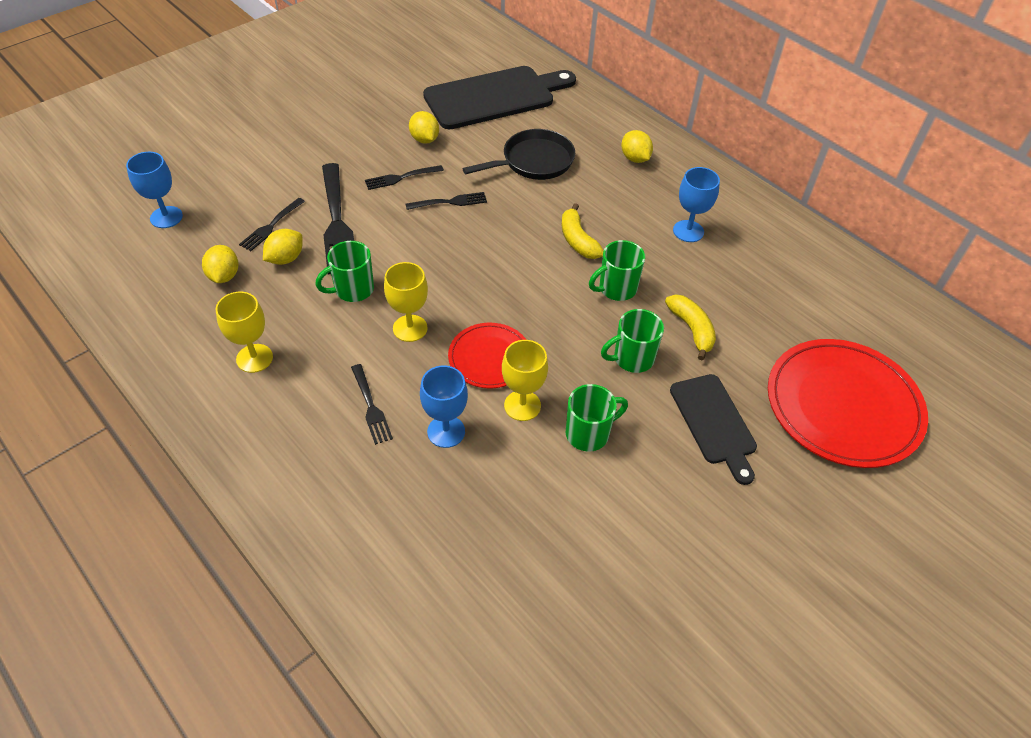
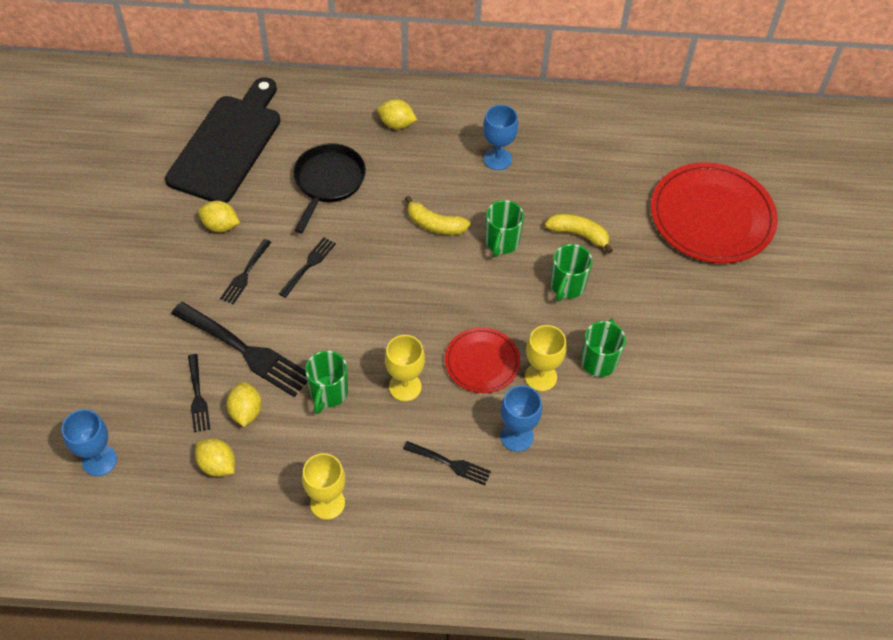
camera: 45 degrees left, 5 degrees up
(714, 423) = (658, 289): black cutting board -> none

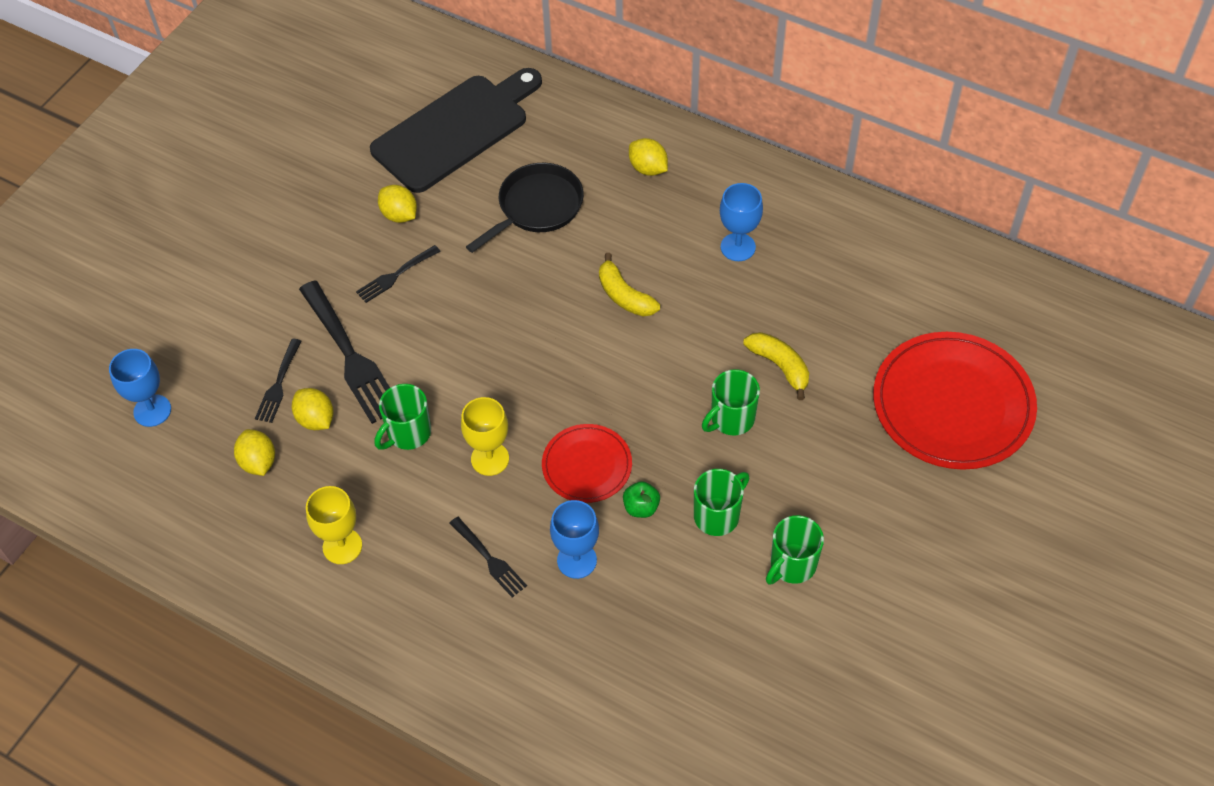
camera: 30 degrees right, 0 degrees up
(246, 412) = (316, 419): yellow lemon -> yellow lemon turned 60 degrees counterclockwise
(309, 265) = (465, 290): black fork -> none
(501, 242) = (686, 342): green mug -> green mug (792, 565)
(540, 377) = (641, 507): yellow goblet -> green apple

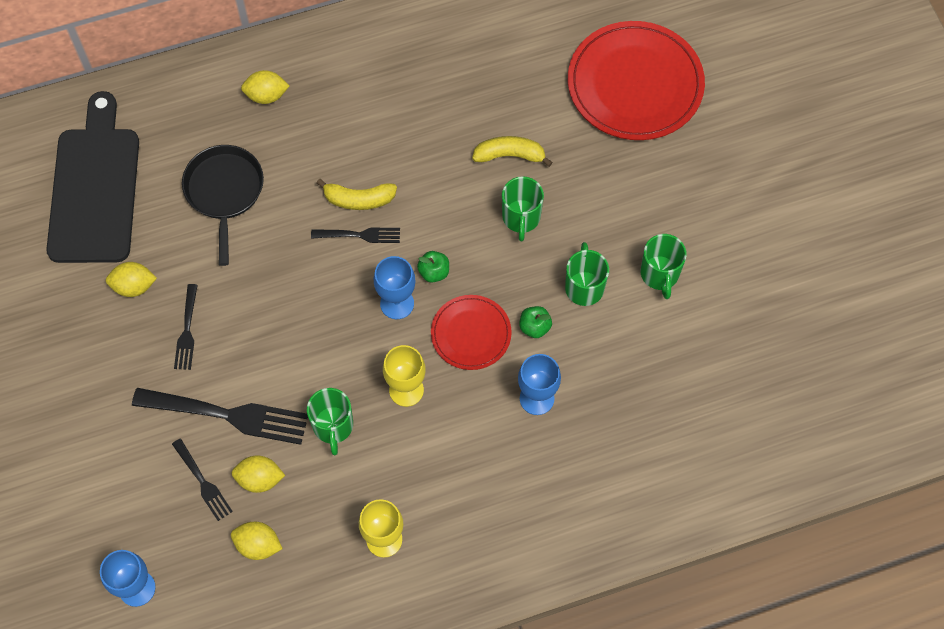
camera: 50 degrees left, 10 degrees up
(489, 559) = (484, 452): black fork -> black fork (360, 235)
(615, 396) = (434, 272): none -> green apple
(738, 247) = (391, 98): blue goblet -> blue goblet (397, 303)

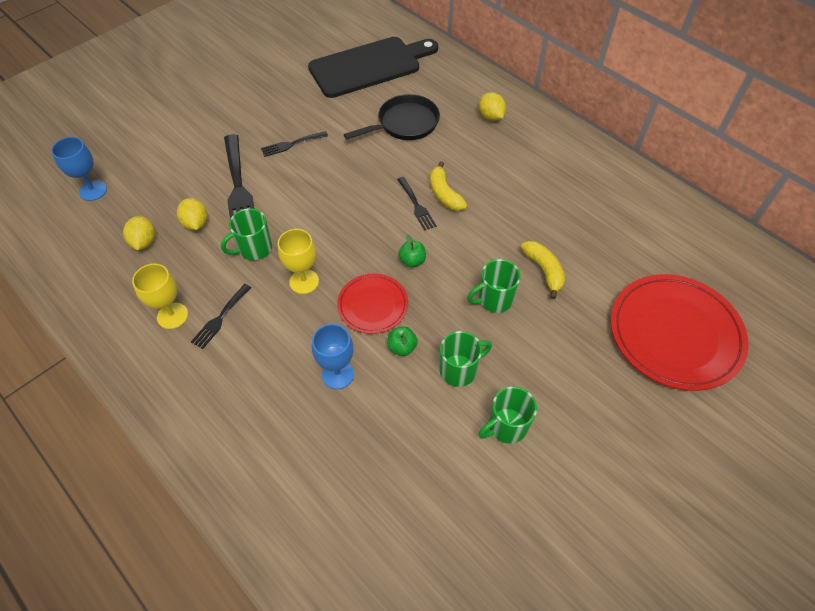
camera: 65 degrees right, 10 degrees down
(134, 286) = (311, 108): yellow lemon -> none
(203, 482) = (182, 194): black fork -> black fork (220, 318)
(397, 303) = (373, 248): blue goblet -> none

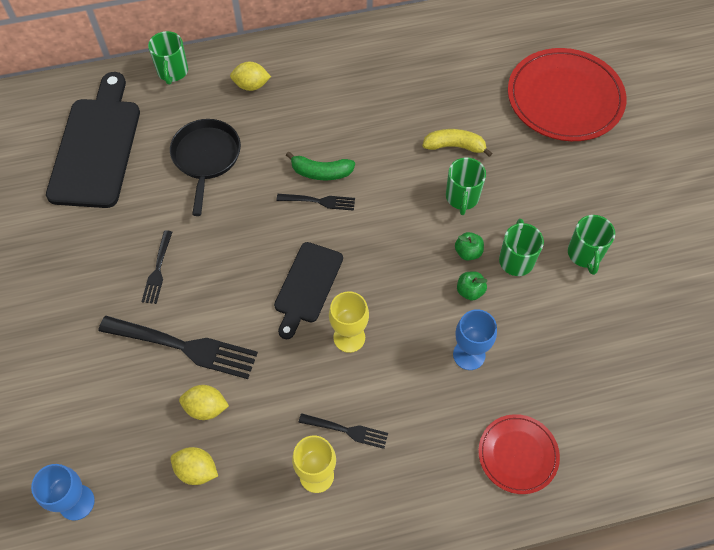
camera: 60 degrees left, 5 degrees up
(220, 318) = (347, 430): black fork -> black fork turned 45 degrees counterclockwise
(254, 249) = (279, 365): green mug -> green mug (172, 72)
(334, 233) = (307, 286): none -> black cutting board
(373, 305) = (411, 292): red plate -> red plate (518, 454)
(412, 261) = (382, 237): green apple -> green apple (468, 252)
(444, 194) = (321, 172): yellow banana -> green banana

